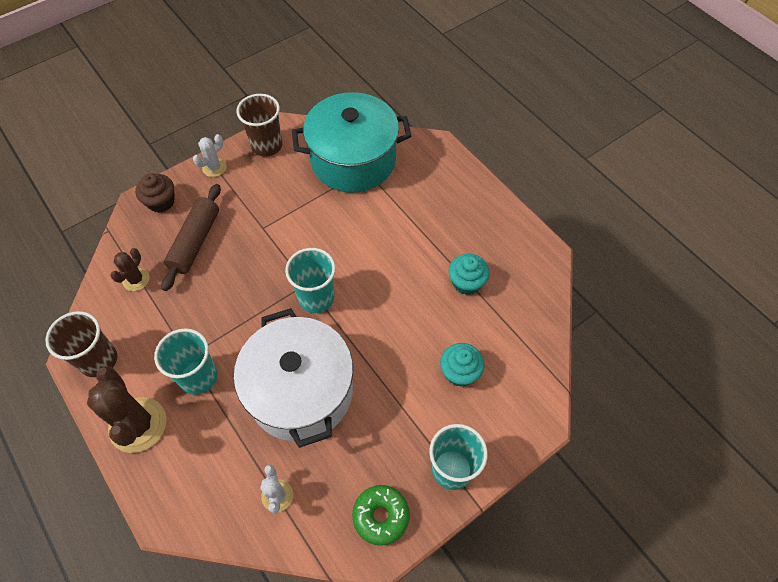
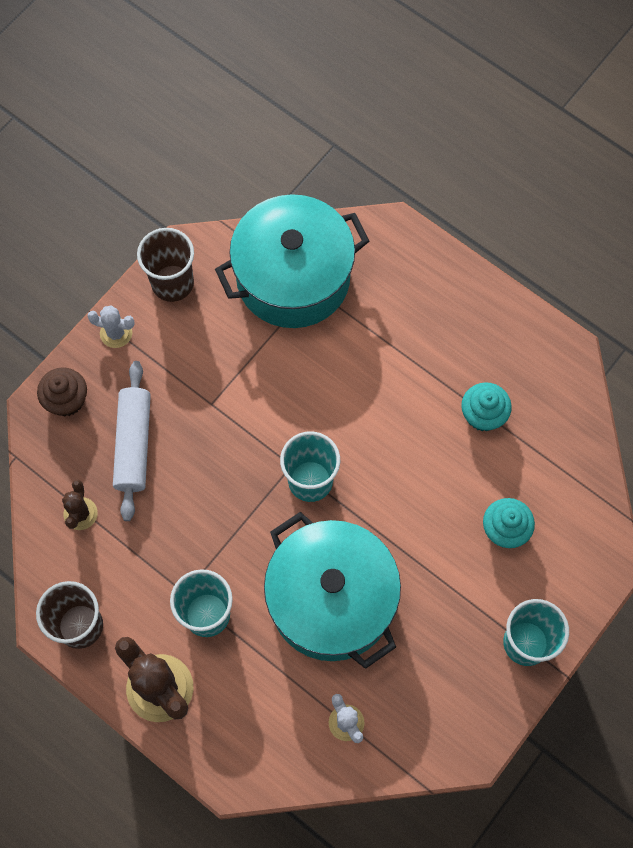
camera: 15 degrees left, 10 degrees up
(195, 242) = (134, 444): brown rolling pin -> white rolling pin
(214, 167) = (116, 333): white cactus -> white cactus turned 75 degrees clockwise
(300, 391) = (331, 600): white pot -> turquoise pot
(381, 516) = (464, 713): green donut -> none

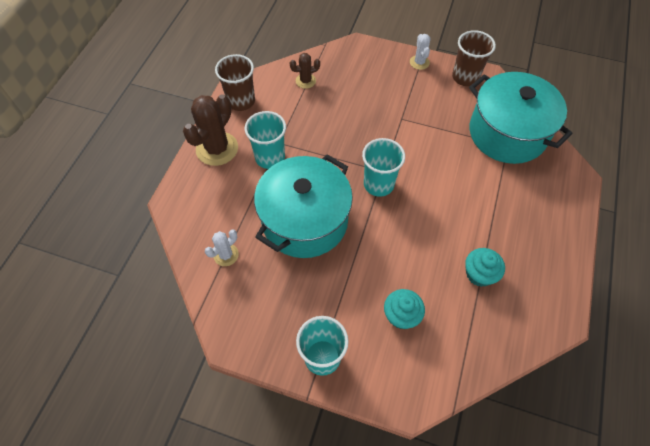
camera: 70 degrees right, 10 degrees down
(66, 400) = (368, 54): brown cupcake -> none
(134, 444) = (357, 91): white rolling pin -> none

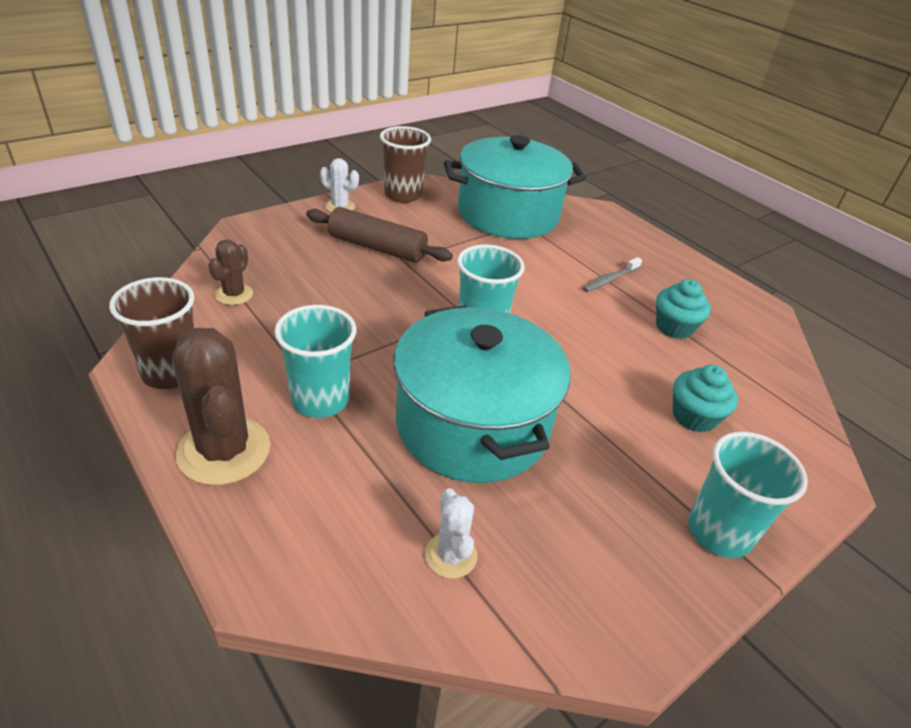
camera: 60 degrees left, 20 degrees down
(400, 101) = (377, 247): none -> brown rolling pin
(494, 219) = (610, 279): none -> grey toothbrush

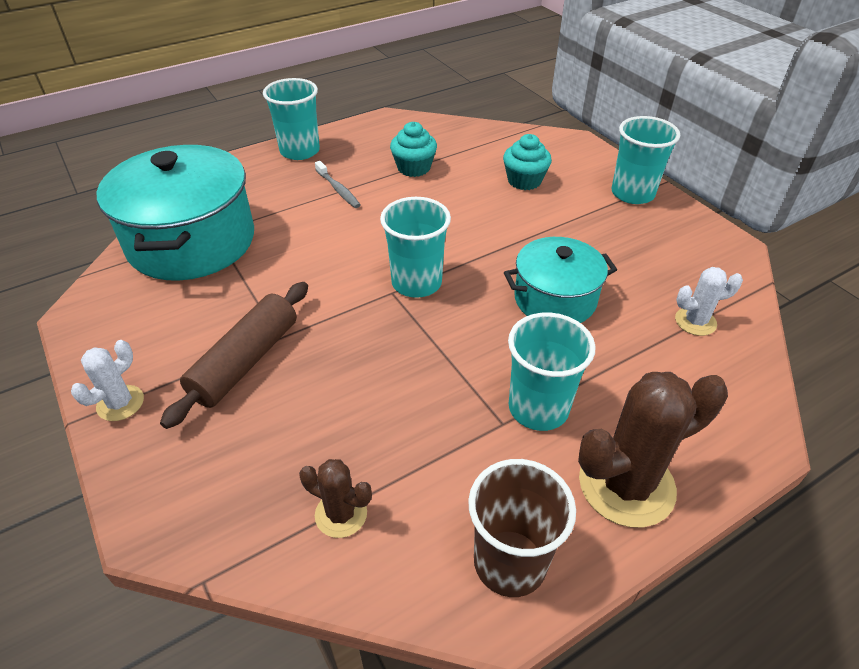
camera: 80 degrees left, 5 degrees up
(403, 195) = (108, 333): brown cup -> none
(472, 425) = (555, 299): turquoise pot -> turquoise pot, size x0.59
(664, 255) = (300, 151): none -> turquoise cup

